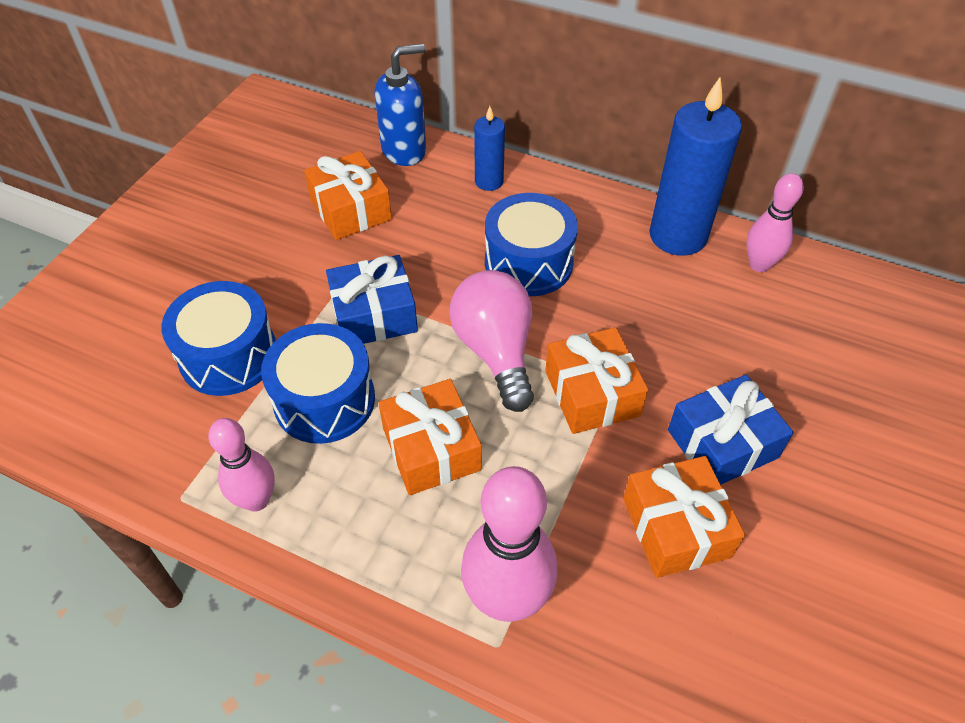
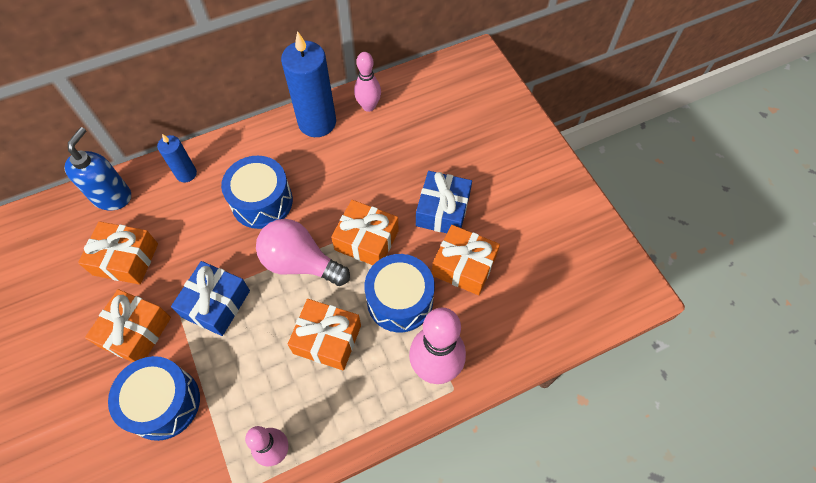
camera: 50 degrees left, 10 degrees up
(283, 275) = (136, 332): none -> orange gift
(324, 400) = (246, 371): blue drum -> blue drum (400, 300)

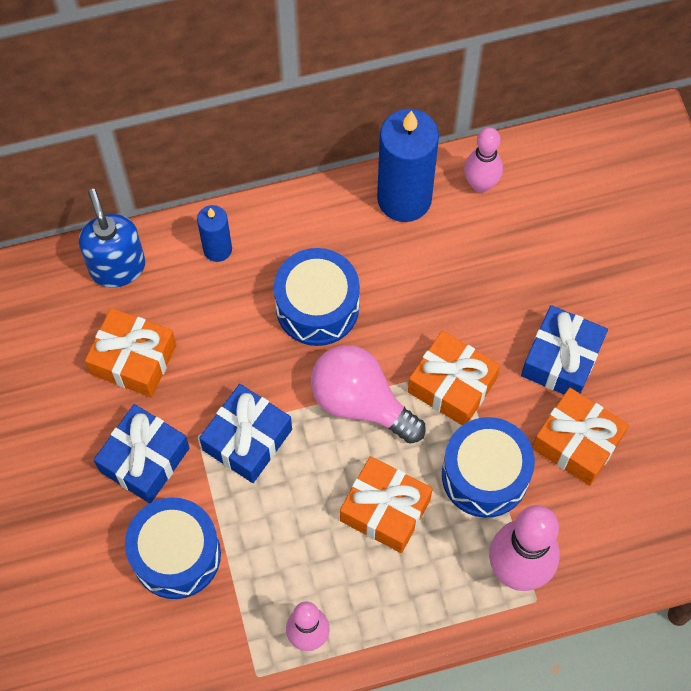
camera: 10 degrees right, 5 degrees up
(112, 196) = (117, 267): blue soap dispenser -> blue soap dispenser turned 45 degrees counterclockwise
(136, 332) = (144, 459): orange gift -> blue gift

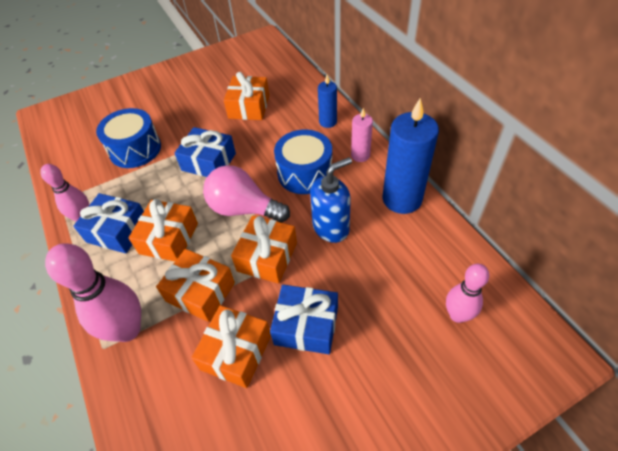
camera: 80 degrees right, 15 degrees down
(117, 267) = (302, 88): blue soap dispenser -> blue soap dispenser (331, 227)
(144, 459) = (190, 124): blue gift -> blue gift (118, 231)
(306, 224) = (360, 155): none -> pink candle
(360, 402) = (243, 209): pink light bulb -> pink light bulb turned 90 degrees counterclockwise
(480, 184) = (435, 240): pink bowling pin -> pink bowling pin (457, 315)
(485, 475) = (200, 292): blue drum -> orange gift

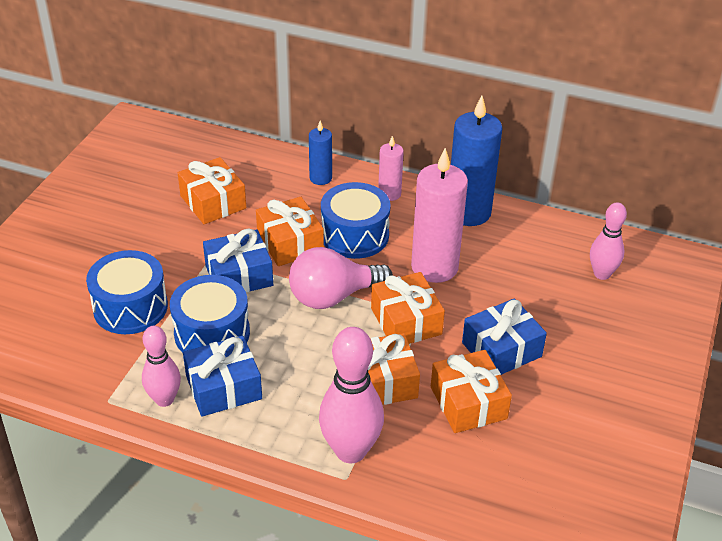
camera: 45 degrees left, 10 degrees down
(153, 191) = (212, 333): none -> blue drum
(169, 238) = (290, 362): orange gift -> orange gift (290, 243)
(331, 227) = (434, 267): blue soap dispenser -> pink candle

